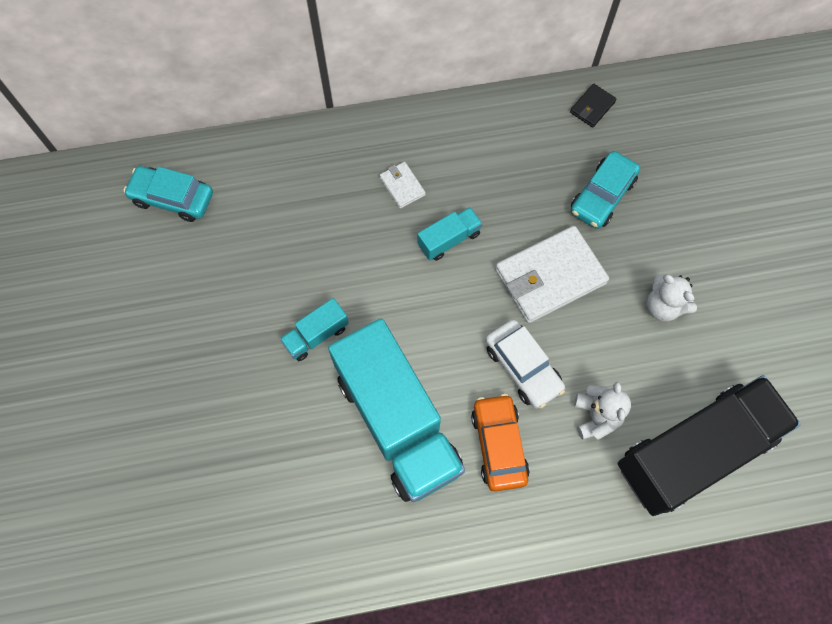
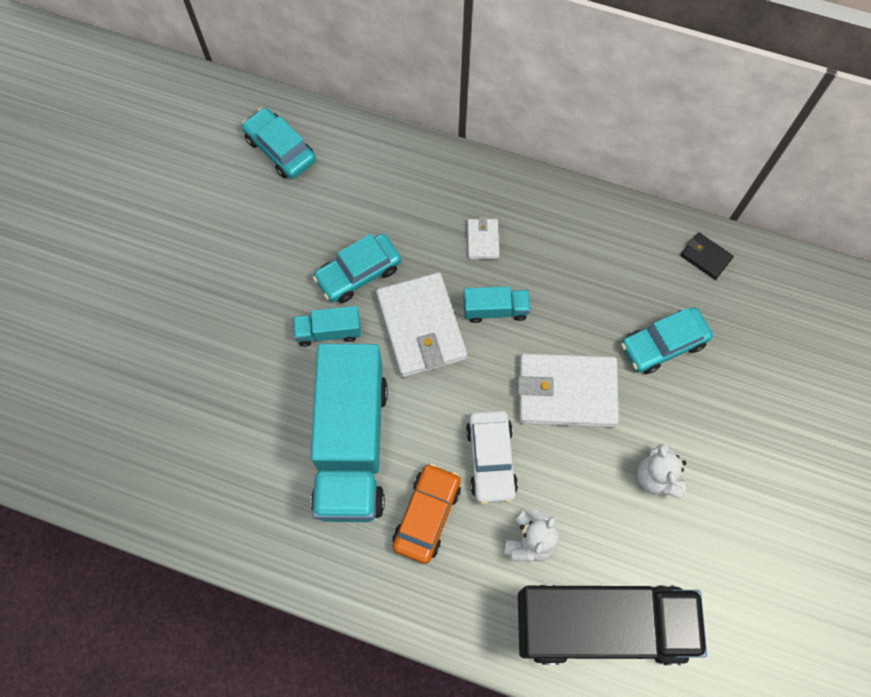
camera: 30 degrees right, 0 degrees up
(311, 270) = (358, 273): none -> turquoise car
(395, 288) = (421, 327): none -> white wallet
(592, 107) = (705, 257): black wallet -> black wallet turned 60 degrees clockwise

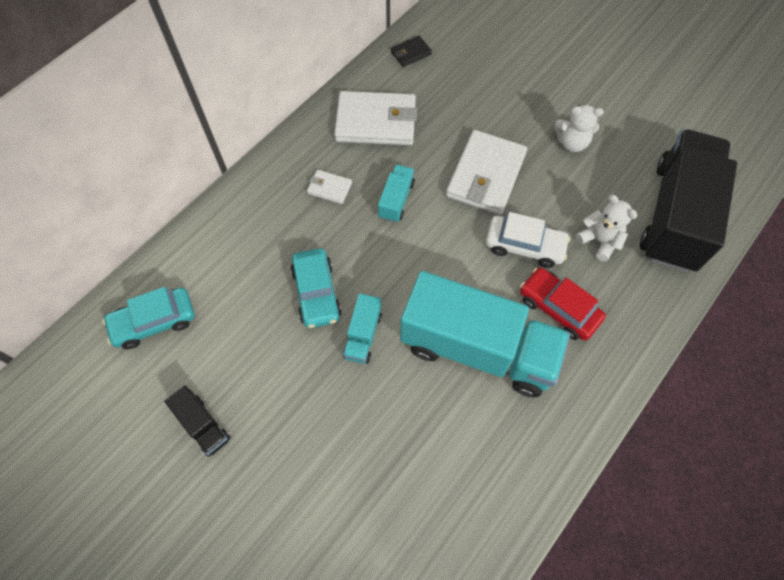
camera: 70 degrees left, 5 degrees down
(199, 231) = (203, 425): none -> black truck
(421, 327) = (389, 259): white wallet -> white wallet (376, 122)
(427, 515) = (558, 308): orange car -> red car
(663, 344) = (470, 102): turquoise car -> none

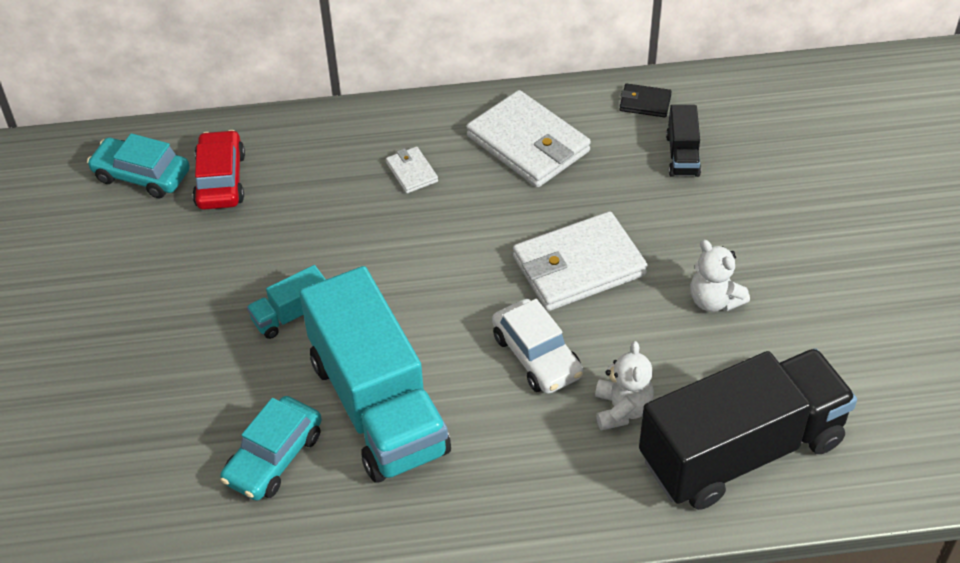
camera: 45 degrees right, 15 degrees down
(203, 425) = (87, 281): black truck -> black truck (682, 155)
(316, 293) = (294, 251): turquoise car -> turquoise car (274, 457)
(396, 200) = (461, 226): turquoise truck -> none
(558, 308) = (499, 434): red car -> red car (220, 180)

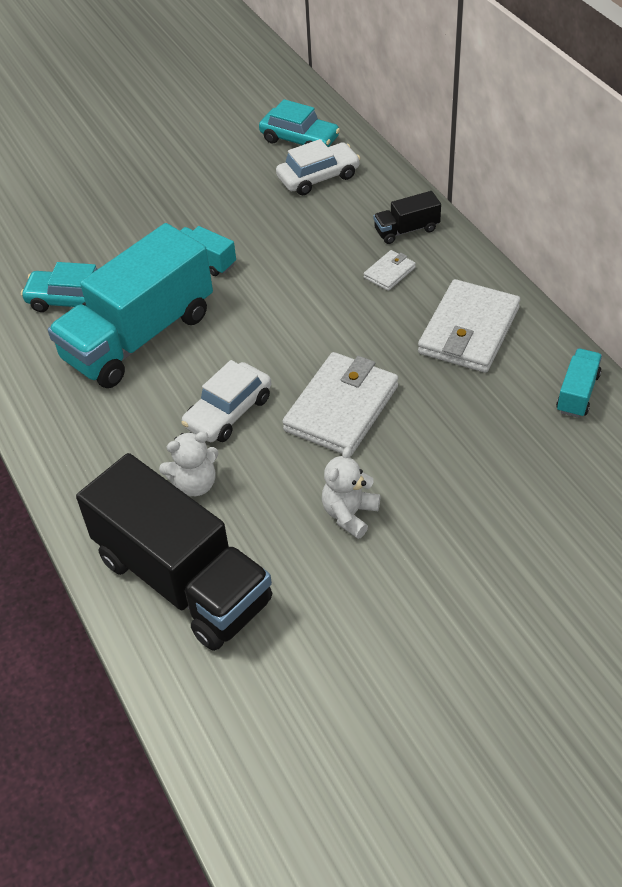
camera: 70 degrees right, 0 degrees up
(141, 176) = (299, 139): turquoise car -> turquoise car turned 120 degrees clockwise
(220, 180) = (318, 177): red car -> white car
(579, 266) = (341, 408): white wallet -> white wallet turned 75 degrees clockwise
(645, 103) = (577, 393): black wallet -> turquoise truck
(682, 155) = (524, 440): black truck -> black truck (406, 230)

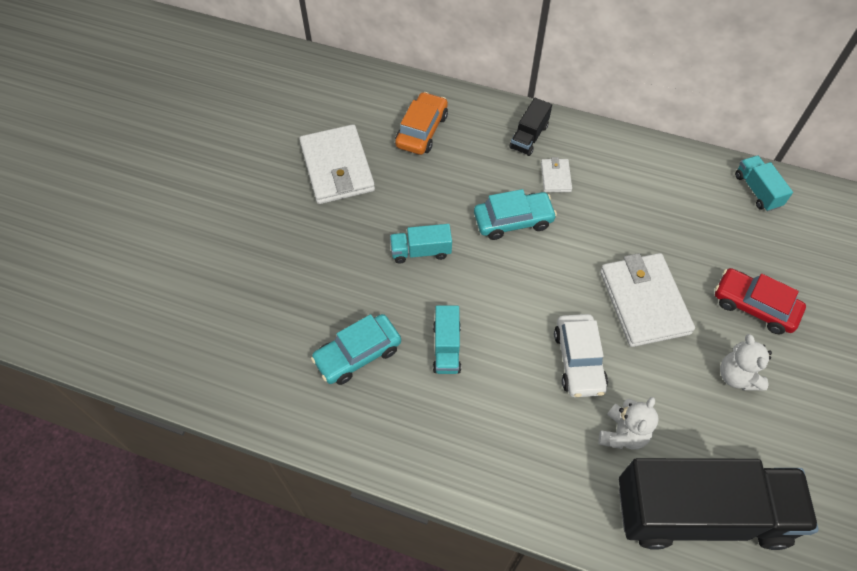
camera: 45 degrees left, 10 degrees up
(139, 337) = (446, 348): turquoise truck -> turquoise truck, size x0.42
(299, 139) = (372, 107): turquoise car -> turquoise car (513, 220)
(318, 177) = (422, 130): white car -> orange car
(441, 476) = (754, 306): none -> red car
(469, 330) = (651, 188): white wallet -> white wallet (337, 167)

